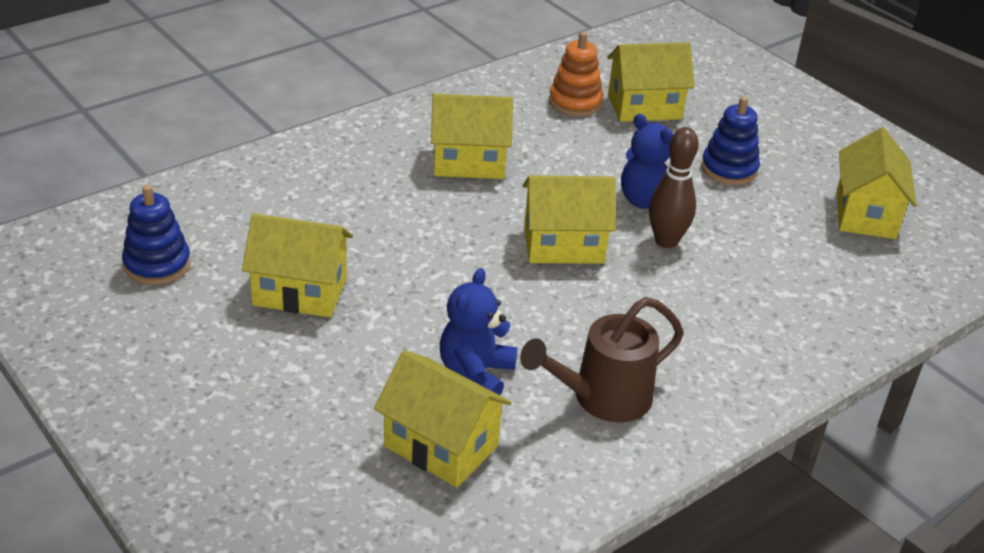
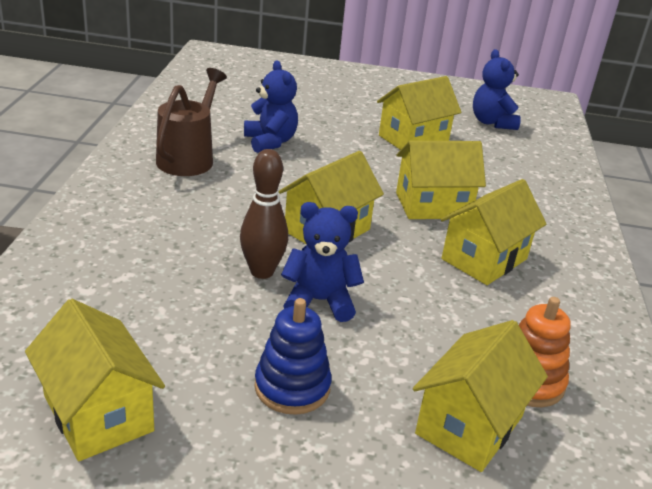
camera: 135 degrees right, 5 degrees down
(157, 264) = (492, 122): blue stacking toy -> blue teddy bear
(441, 446) = (243, 112): yellow house -> yellow house (433, 205)

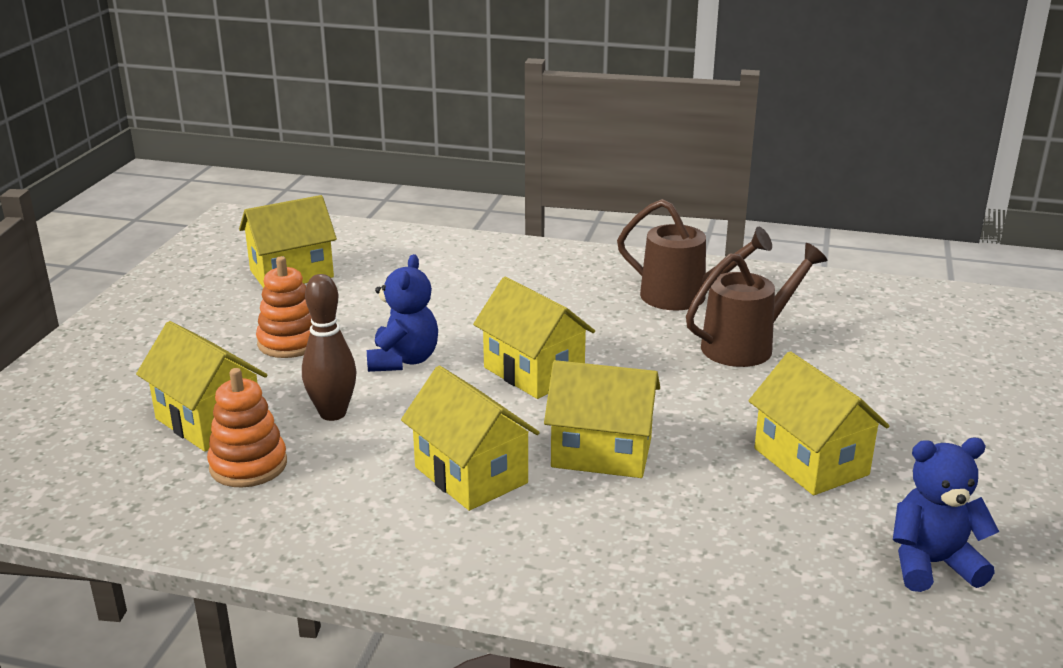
camera: 100 degrees right, 5 degrees down
(262, 272) = (456, 333): brown bowling pin -> brown bowling pin (333, 413)
(270, 142) = (746, 345): blue teddy bear -> brown watering can
(292, 387) = (290, 342): blue stacking toy -> orange stacking toy
(433, 205) = (601, 453): yellow house -> yellow house turned 75 degrees counterclockwise

